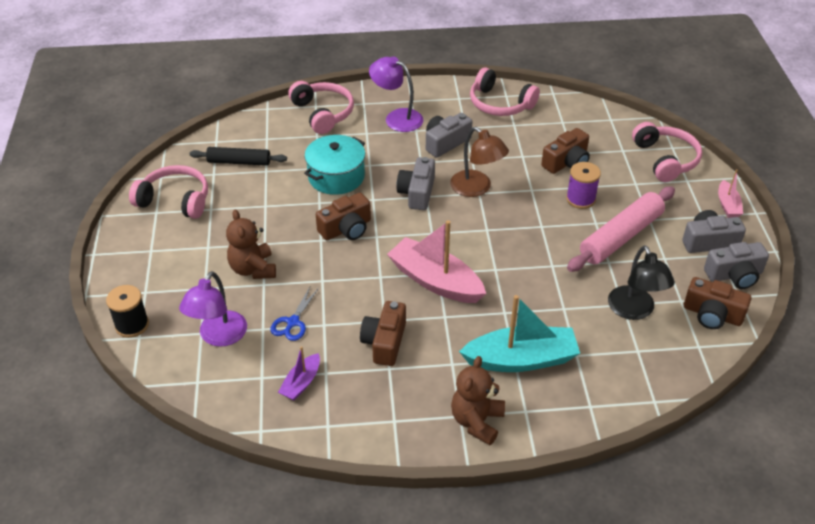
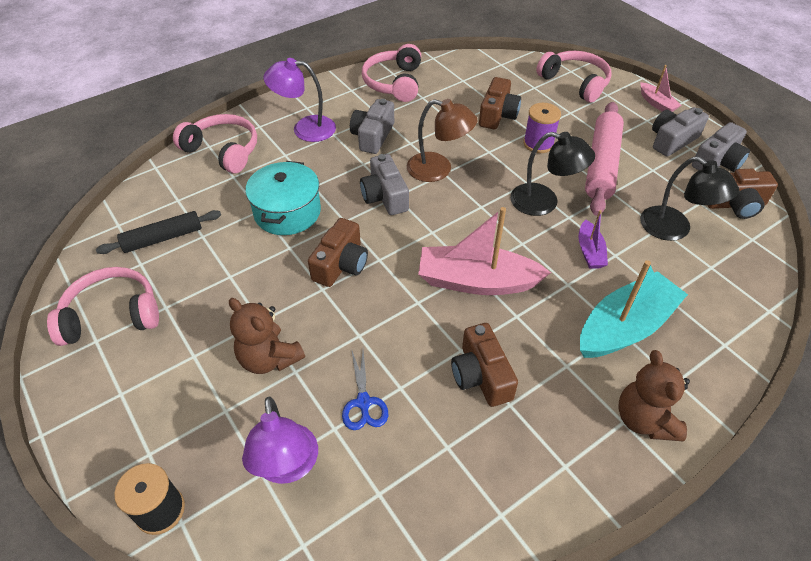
camera: 30 degrees left, 5 degrees up
(301, 383) = (430, 475): purple boat -> purple boat (590, 251)
(500, 104) = (394, 83): pink headphones -> pink headphones turned 90 degrees clockwise
(541, 246) = (544, 202): none -> black lamp

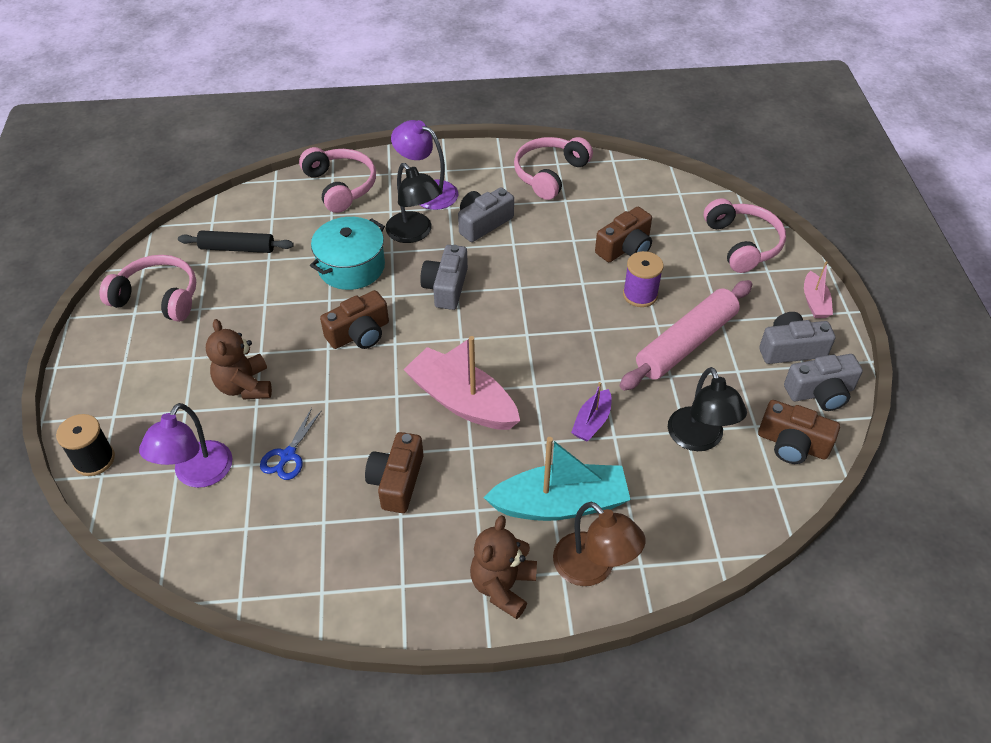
camera: 30 degrees right, 0 degrees up
(438, 169) = (517, 281): brown lamp -> brown lamp (593, 568)
(544, 202) = (591, 356): black lamp -> black lamp (414, 233)

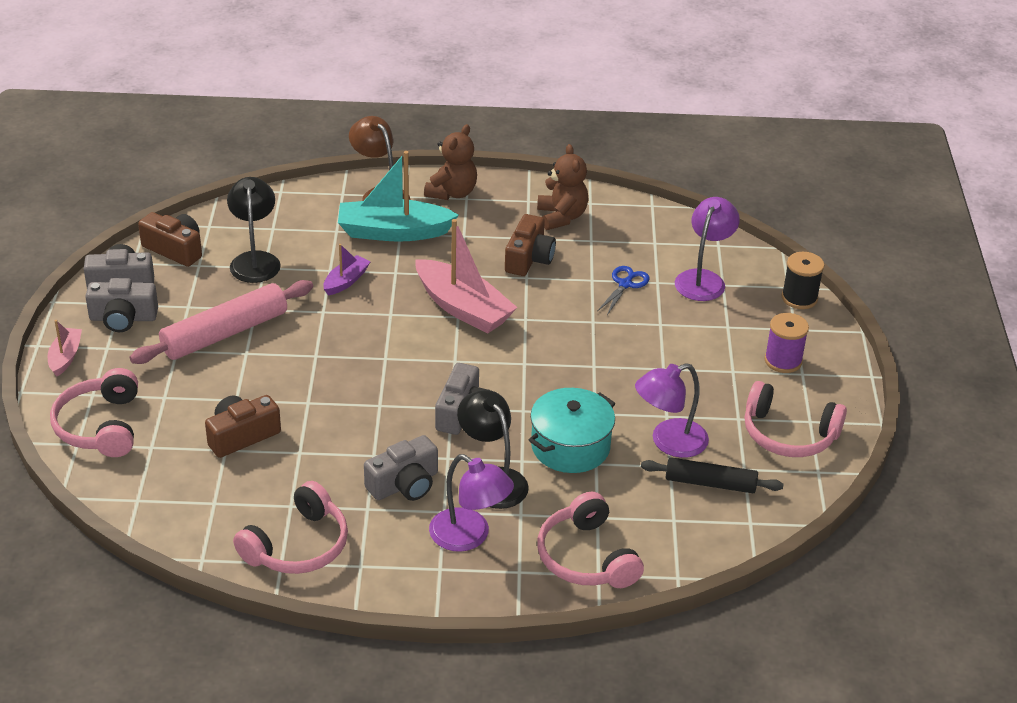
camera: 175 degrees left, 10 degrees down
(245, 386) = (674, 340): brown teddy bear -> brown teddy bear (561, 217)
(266, 279) = (669, 442): none -> purple lamp
(359, 333) = (561, 375): brown camera -> none
(640, 295) = (249, 383): purple spool -> purple spool (783, 361)

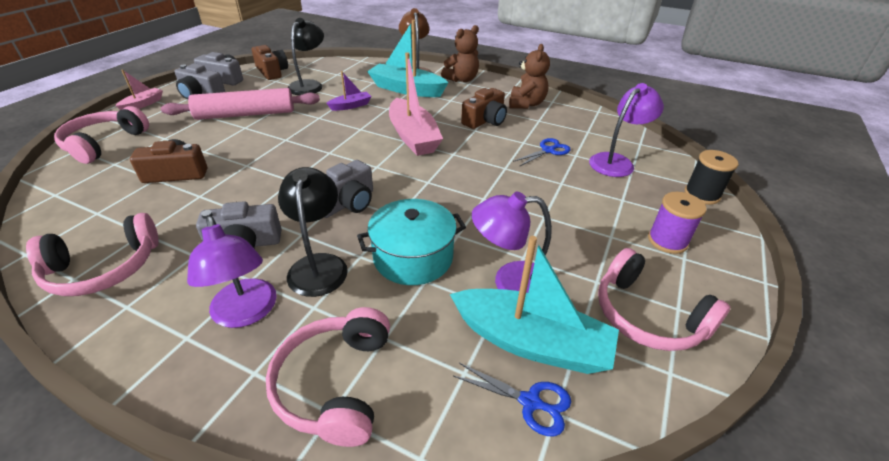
camera: 25 degrees right, 0 degrees up
(710, 483) = (531, 342): black rolling pin -> turquoise boat
(730, 522) = (530, 402): none -> blue scissors

